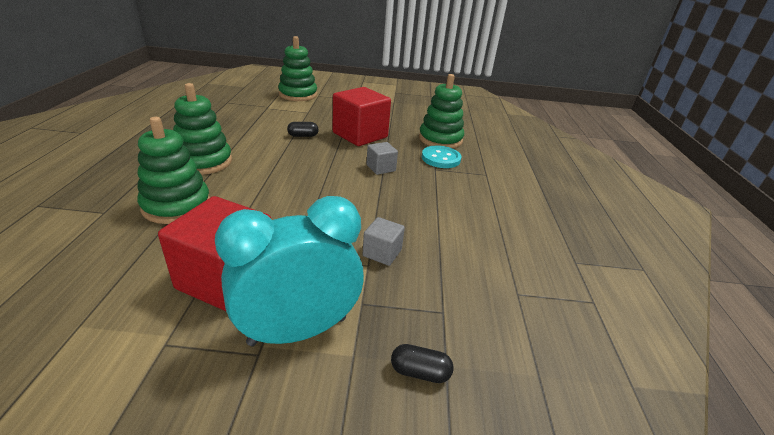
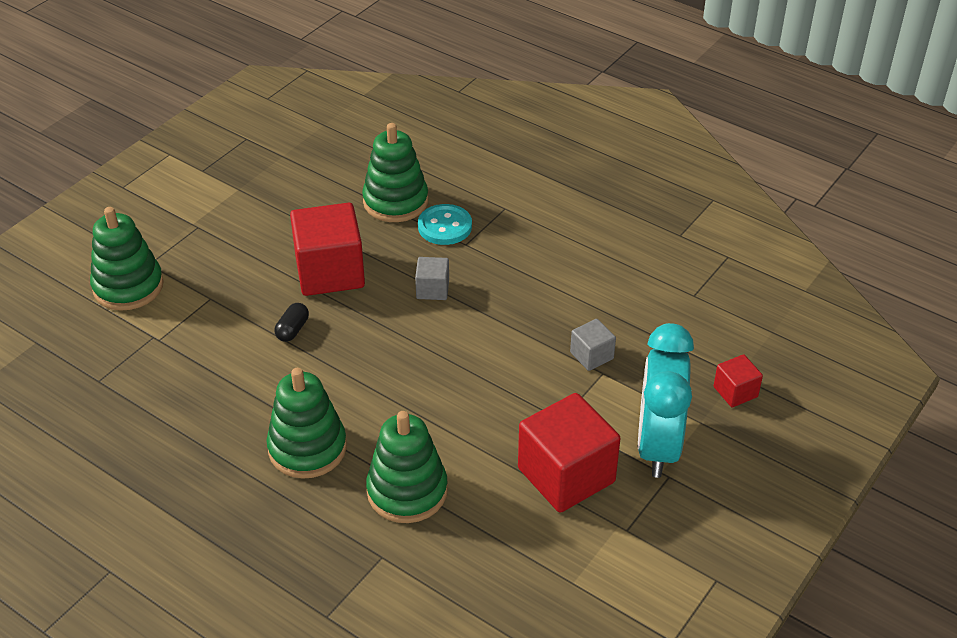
camera: 55 degrees left, 10 degrees up
(420, 372) = (735, 392): black capsule -> red cube

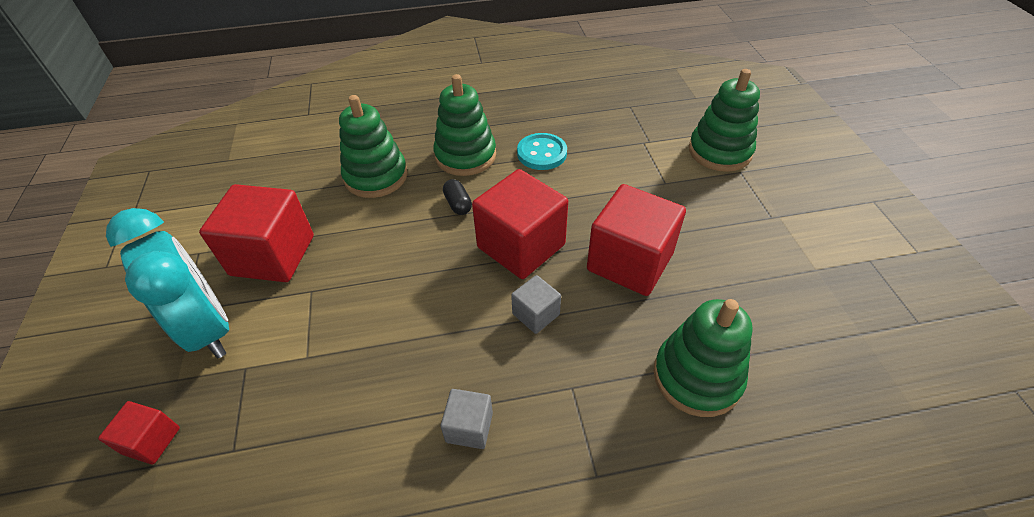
camera: 135 degrees right, 5 degrees up
(292, 330) = (582, 205): black capsule -> black capsule (458, 204)
(379, 335) = (521, 246): none -> red cube
(445, 226) = (616, 390): turquoise button -> turquoise button (542, 153)
(591, 355) = (330, 365): grey cube -> grey cube (469, 427)

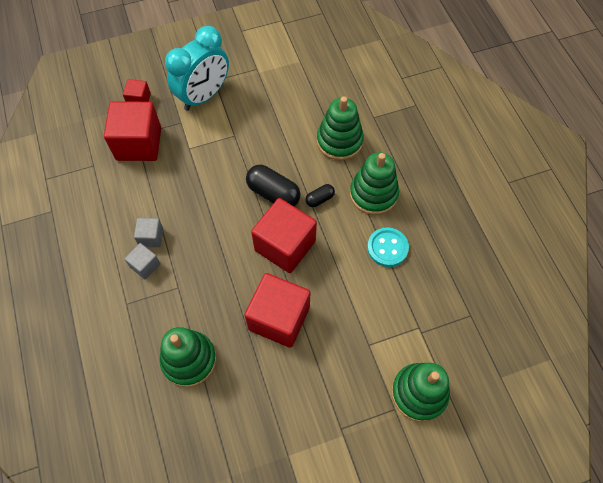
camera: 80 degrees right, 15 degrees up
(273, 255) = (259, 106): red cube -> red cube (139, 144)
(434, 251) = (273, 193): none -> black capsule
(536, 314) = (228, 262): grey cube -> grey cube (145, 265)

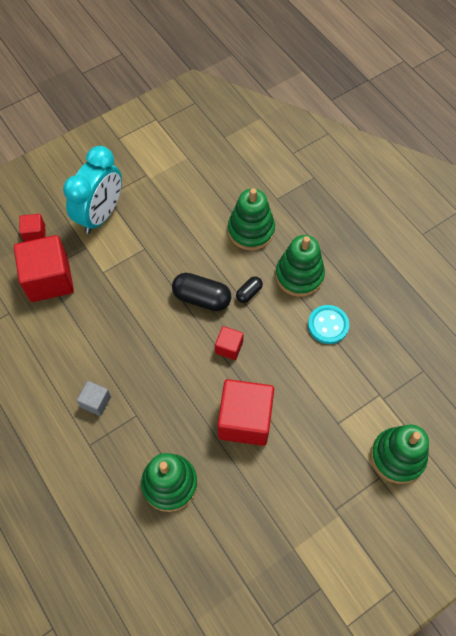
camera: 15 degrees left, 0 degrees up
(151, 237) = (93, 372): grey cube -> none
(285, 245) = (229, 347): red cube -> red cube, size x0.49

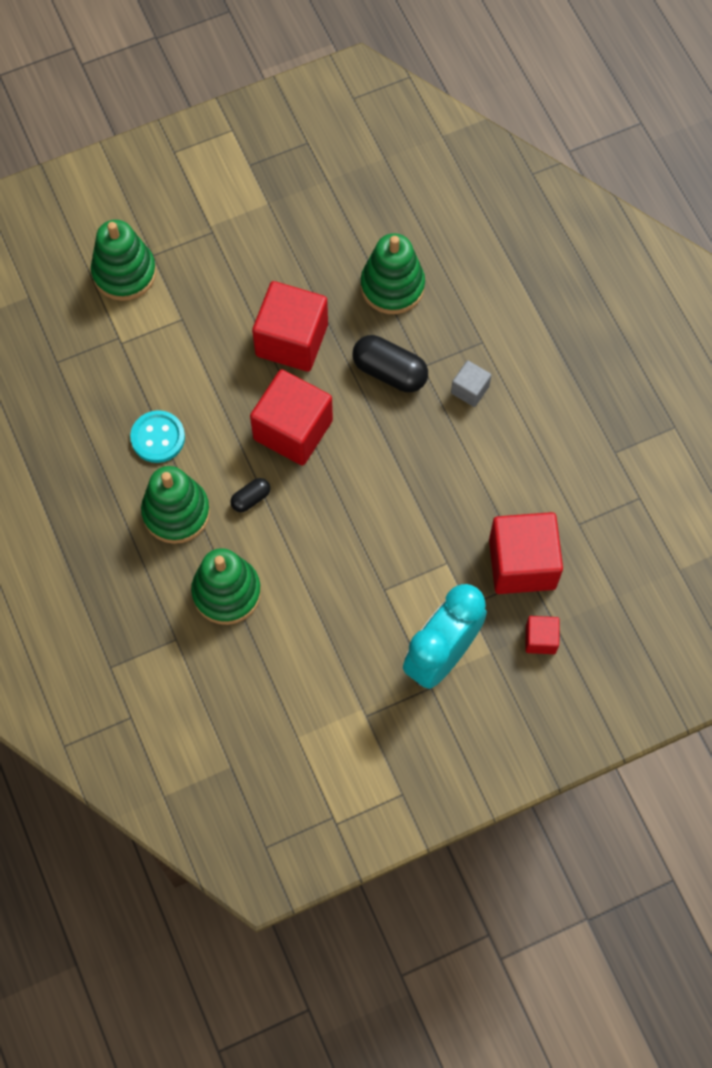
camera: 170 degrees left, 5 degrees up
(202, 298) = (316, 501): black capsule -> black capsule (389, 372)
(229, 347) = (293, 430): red cube -> red cube, size x2.06

